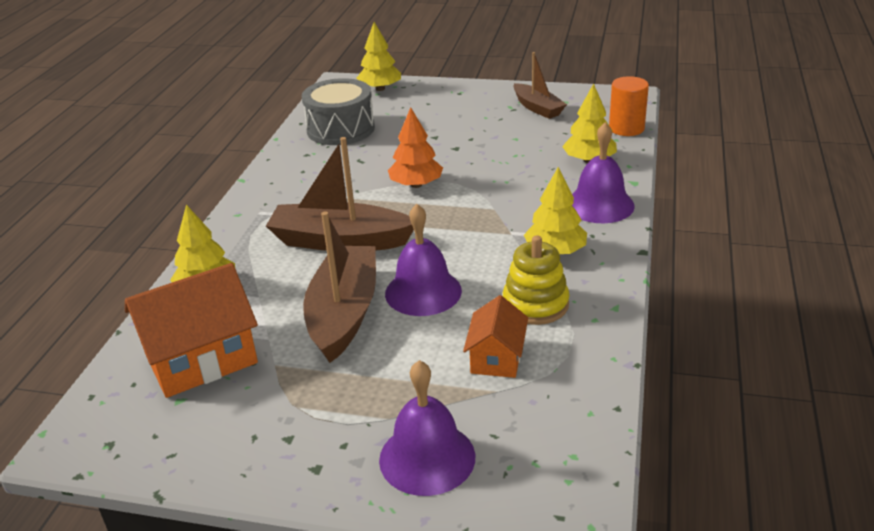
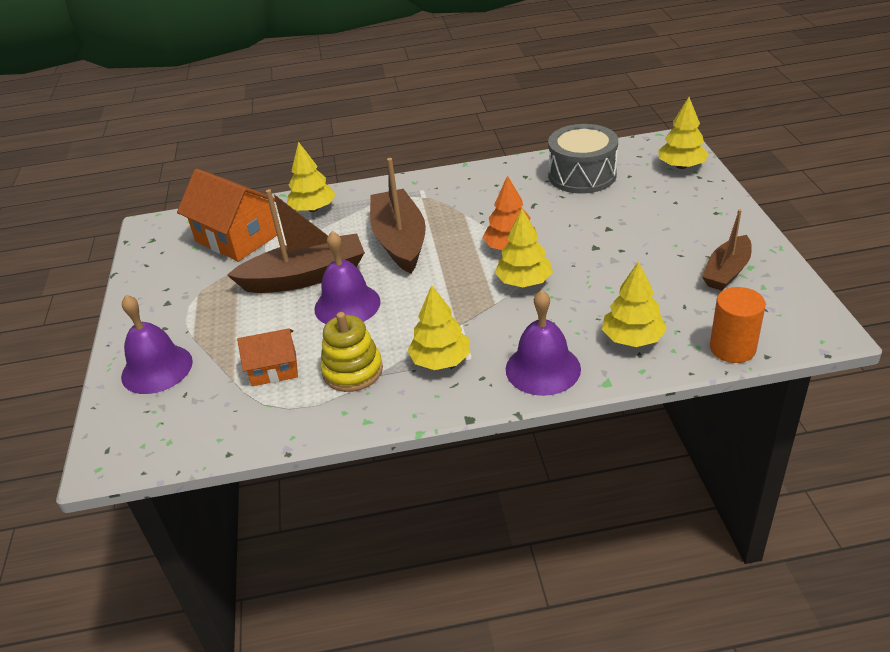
camera: 70 degrees right, 5 degrees up
(474, 189) = (524, 282): none -> yellow tree

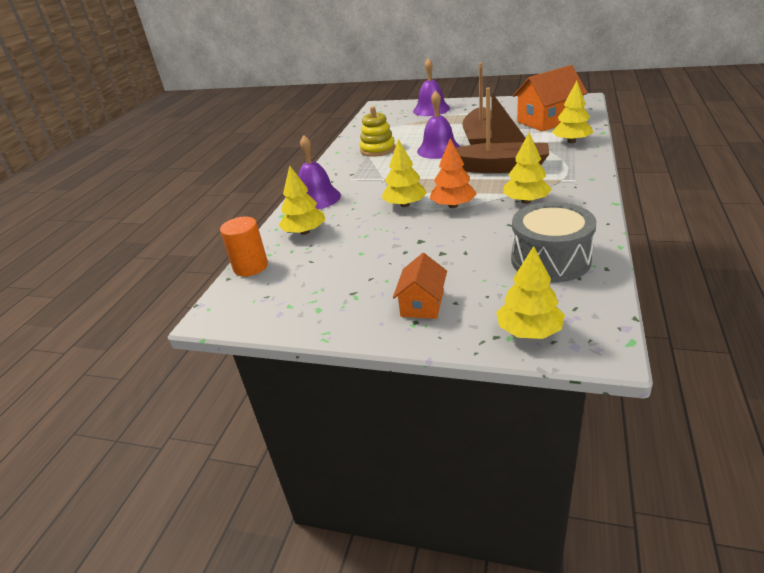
camera: 115 degrees right, 5 degrees down
(274, 369) = (401, 132): orange house -> orange house (422, 304)
(440, 361) = (358, 171): yellow tree -> yellow tree (526, 201)
(727, 272) = (325, 294): brown boat -> none

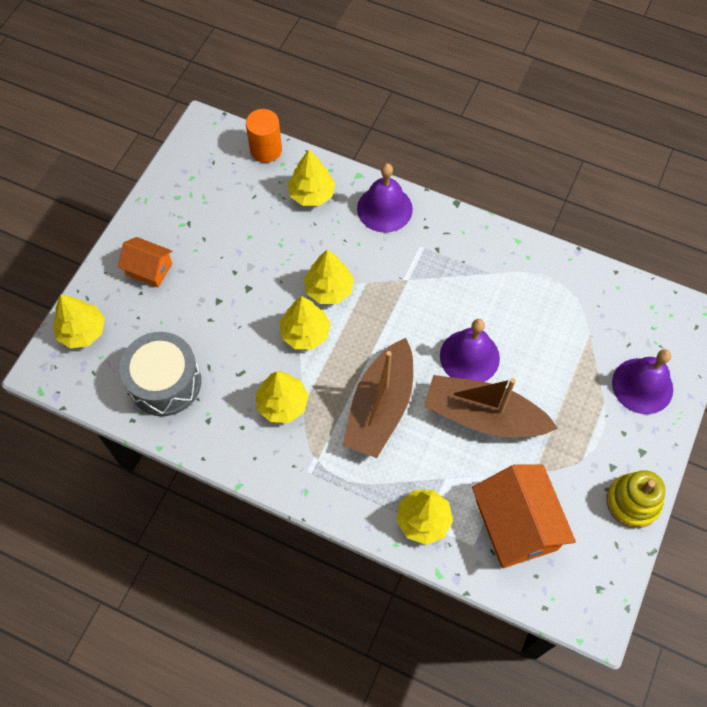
camera: 95 degrees right, 30 degrees up
(377, 149) = (503, 287): yellow stacking toy -> yellow stacking toy (632, 502)
(453, 206) = (305, 333): orange tree -> yellow tree

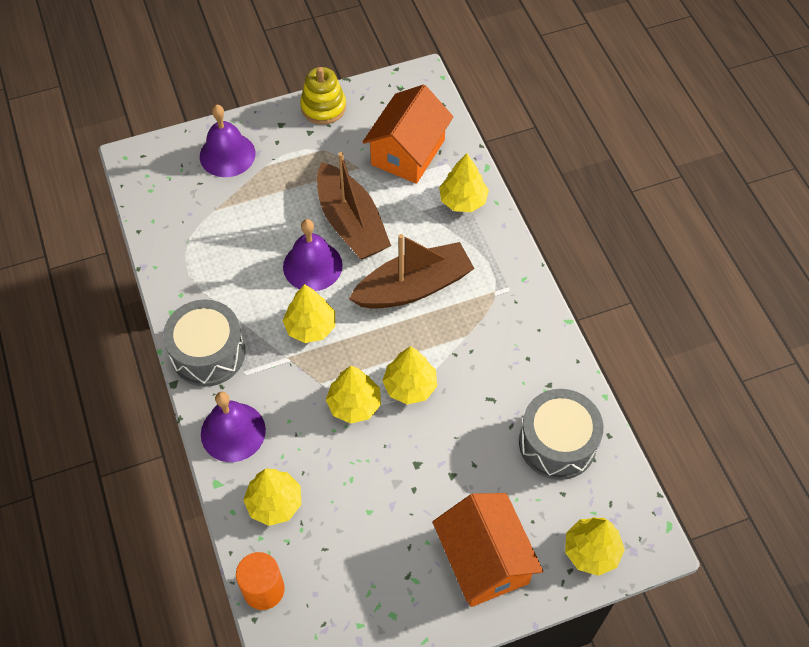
camera: 135 degrees left, 5 degrees down
(149, 269) = (484, 560): orange house -> orange house, size x1.76
(282, 404) = (481, 349): yellow tree -> yellow tree (310, 326)
(460, 238) = (208, 353): none -> grey drum

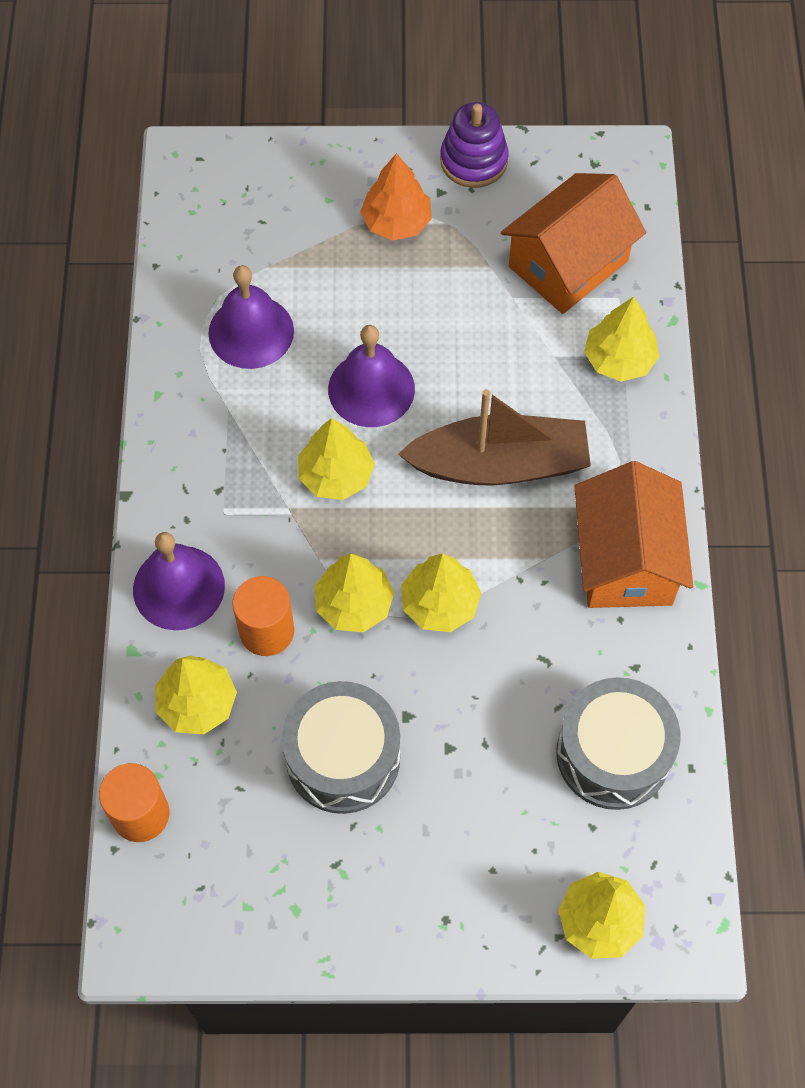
camera: 20 degrees right, 5 degrees up
(208, 353) = (186, 467): grey drum -> grey drum (343, 758)
(227, 154) = (314, 191): purple bell -> purple bell (251, 331)
(288, 158) = (396, 222): none -> orange tree
(303, 440) = (266, 631): none -> orange cylinder
(323, 107) = (473, 161): yellow stacking toy -> purple stacking toy
(351, 223) = (448, 344): brown boat -> none
(484, 560) = (446, 880): orange house -> orange house (625, 560)

